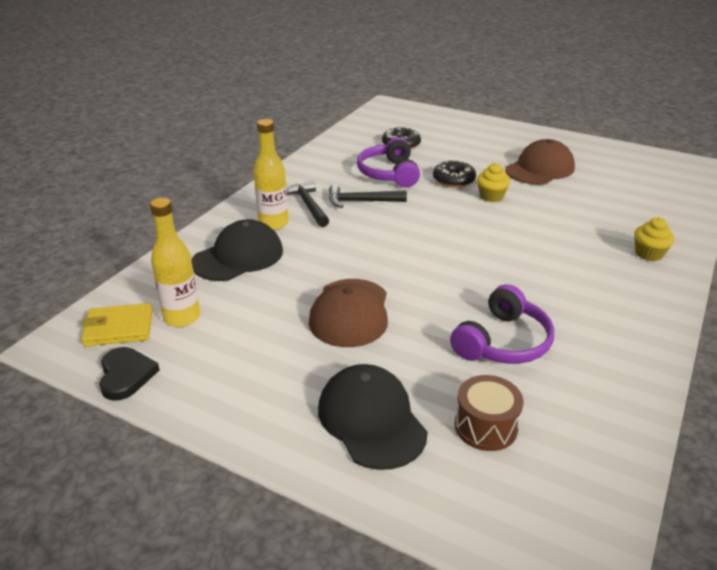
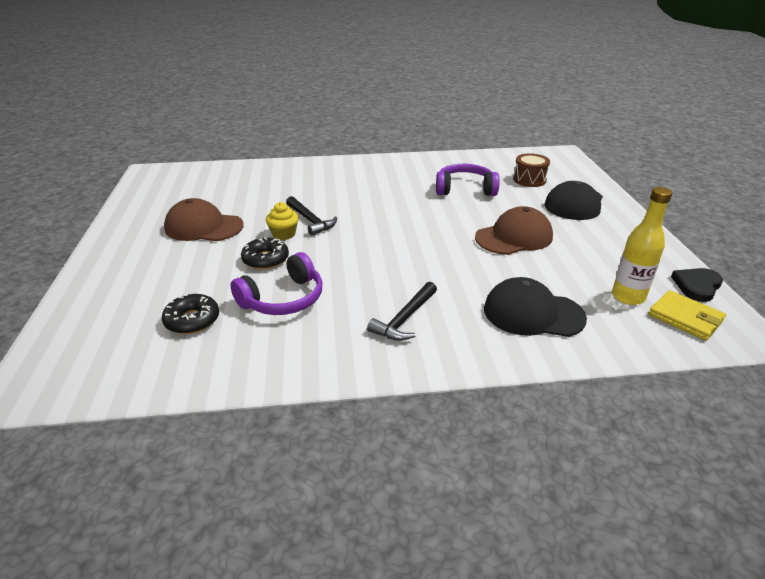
camera: 125 degrees left, 0 degrees up
(273, 224) = (462, 322): yellow bottle -> none
(361, 201) = (362, 292): black hammer -> black hammer (310, 220)
(649, 254) = (315, 171): yellow cupcake -> none

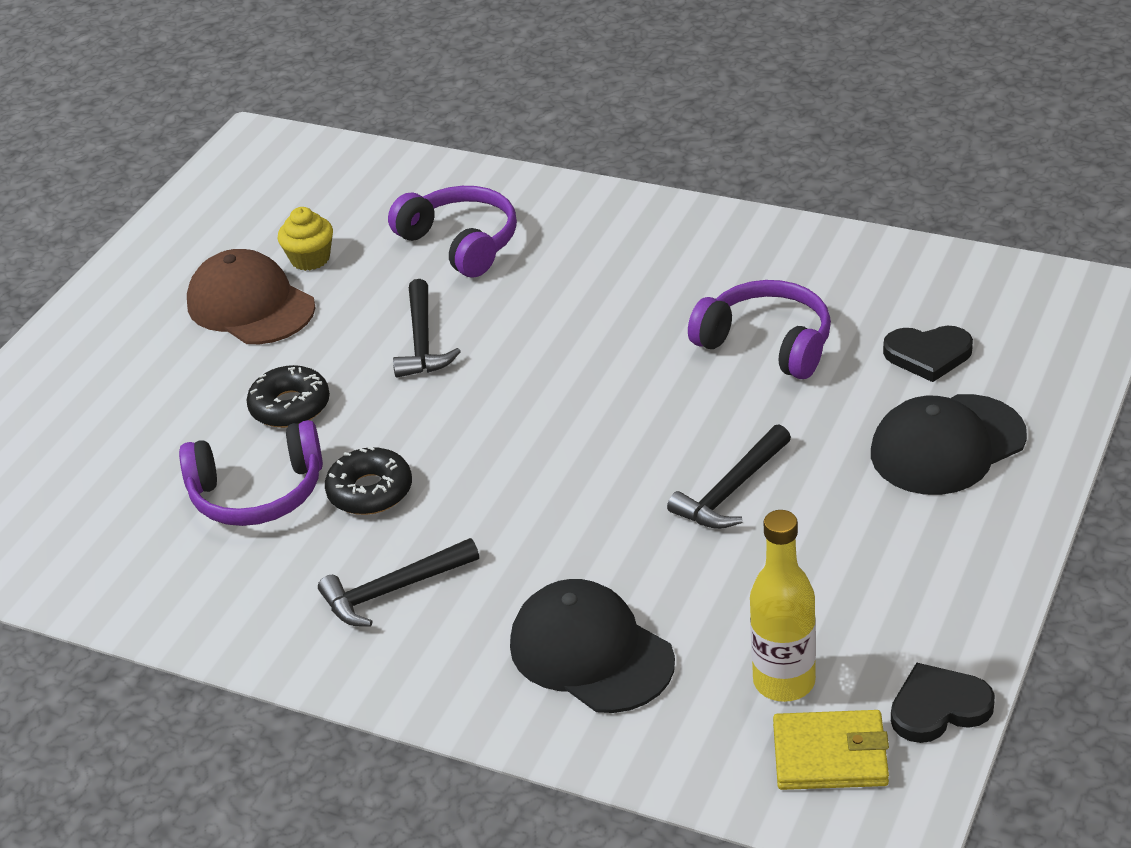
camera: 35 degrees right, 5 degrees up
(192, 320) = (117, 488): black donut -> black donut (370, 491)
(284, 234) = (357, 360): yellow cupcake -> yellow cupcake (310, 259)
(292, 185) = (461, 243): none -> purple headphones
(514, 237) = (732, 490): brown cap -> black hammer
(529, 180) = (928, 355): brown drum -> black heart
(685, 318) = (830, 755): yellow wallet -> yellow wallet turned 75 degrees counterclockwise

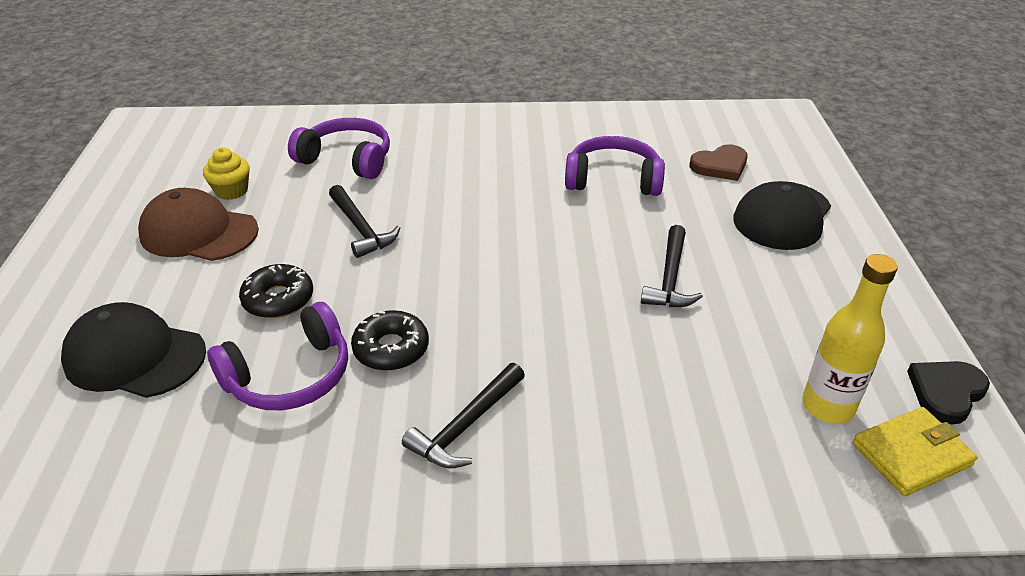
camera: 30 degrees left, 0 degrees up
(591, 652) = (668, 429): black cap -> black cap (135, 356)
(928, 355) = (720, 166): black heart -> brown heart

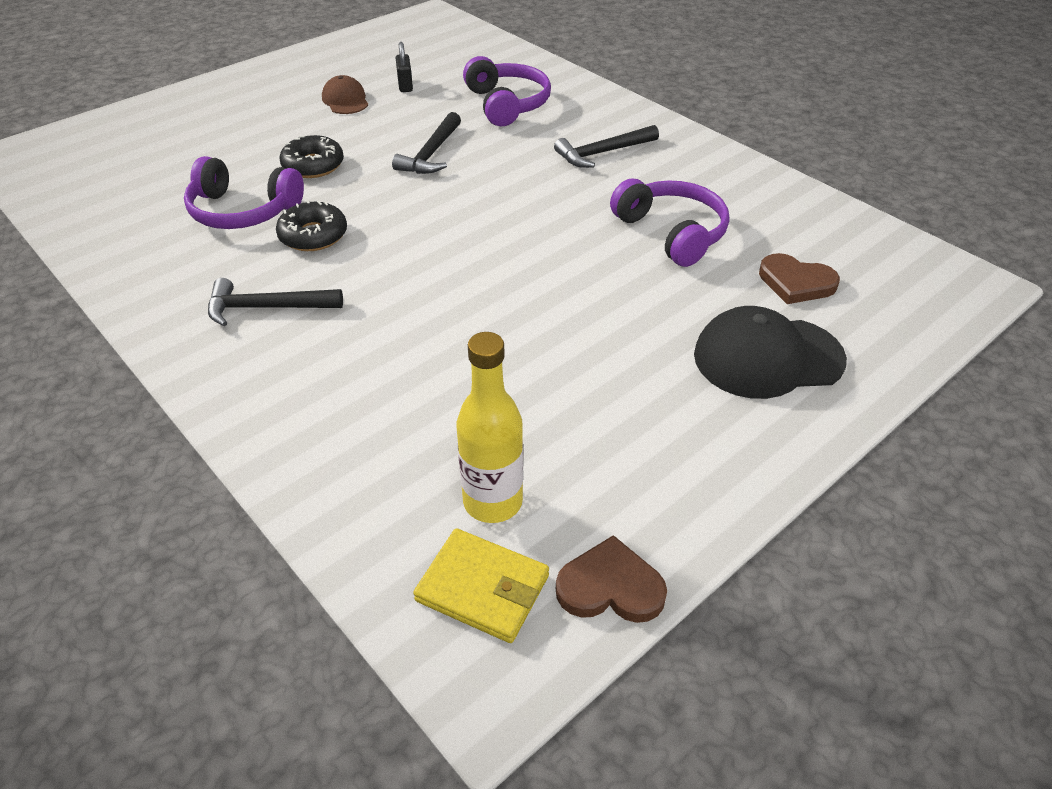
camera: 50 degrees right, 5 degrees up
(135, 356) = (203, 149): black cap -> none
(199, 232) = (345, 100): brown cap -> brown cap, size x0.57
(231, 191) = (405, 85): yellow cupcake -> black padlock
(670, 278) = (566, 328): black hammer -> black hammer (603, 153)
(946, 392) = (610, 587): black heart -> brown heart

